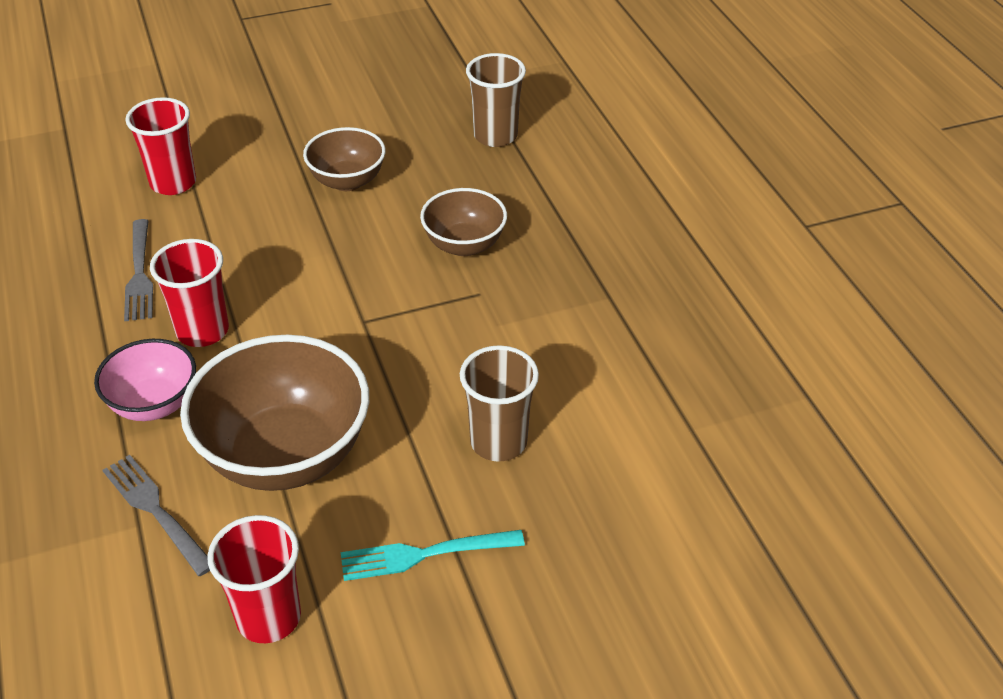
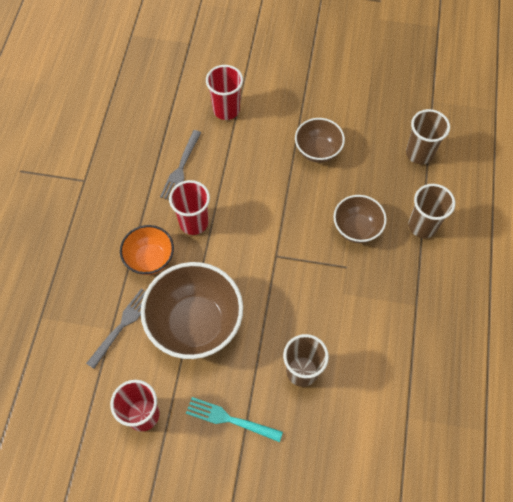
camera: 30 degrees right, 20 degrees up
(154, 404) = (150, 259): pink bowl -> orange bowl
(156, 511) = (122, 325): grey fork -> grey fork turned 45 degrees clockwise
(555, 209) = (422, 226): none -> brown cup

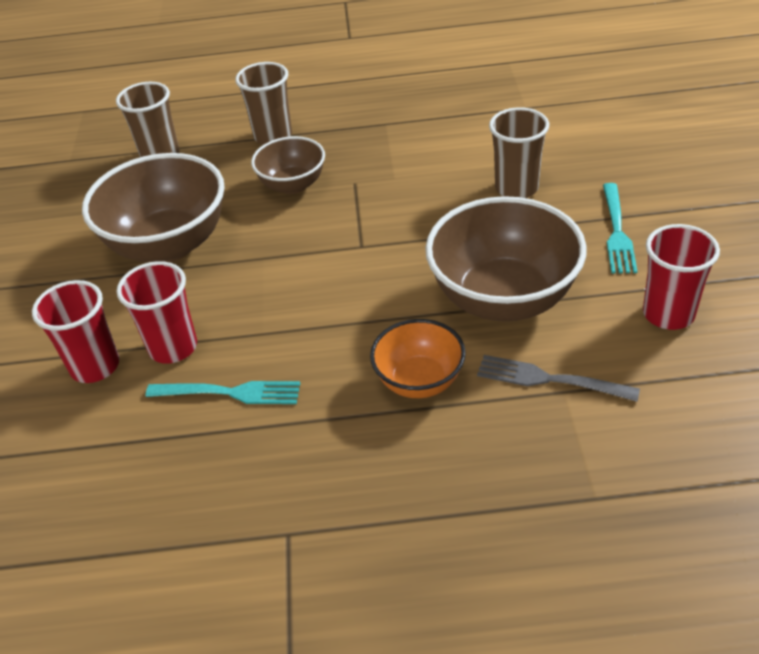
camera: 100 degrees left, 20 degrees down
(181, 168) = (229, 393): grey fork -> turquoise fork
(193, 222) = (333, 347): red cup -> red cup (173, 347)
(317, 150) = (169, 244): brown bowl -> brown bowl, size x1.77

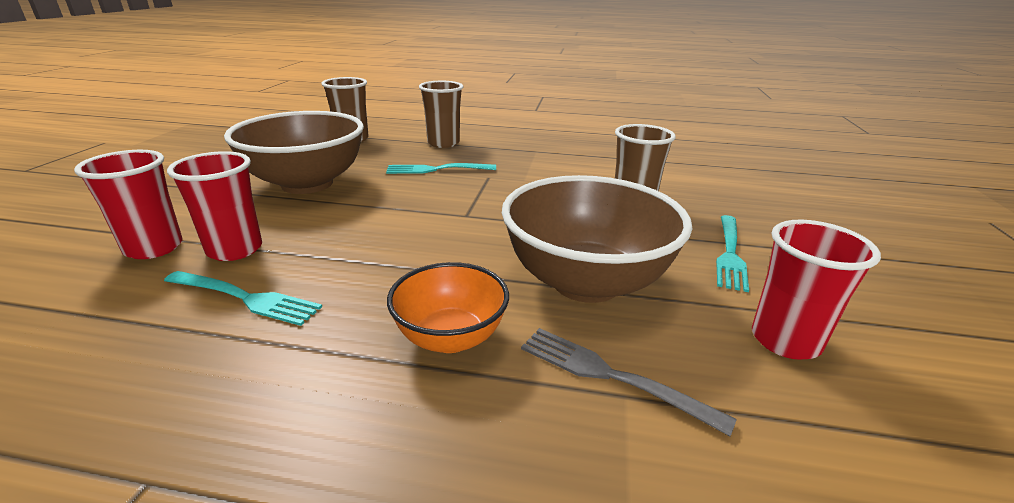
camera: 10 degrees right, 15 degrees down
(293, 185) = (437, 169): brown bowl -> turquoise fork

